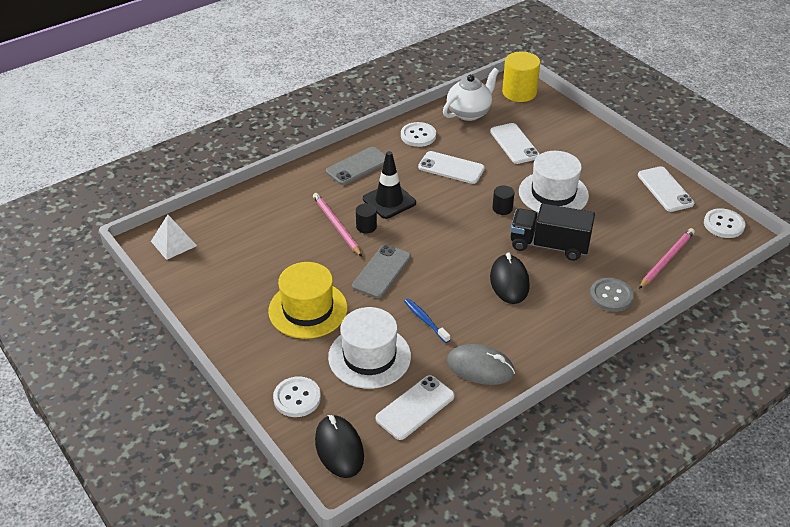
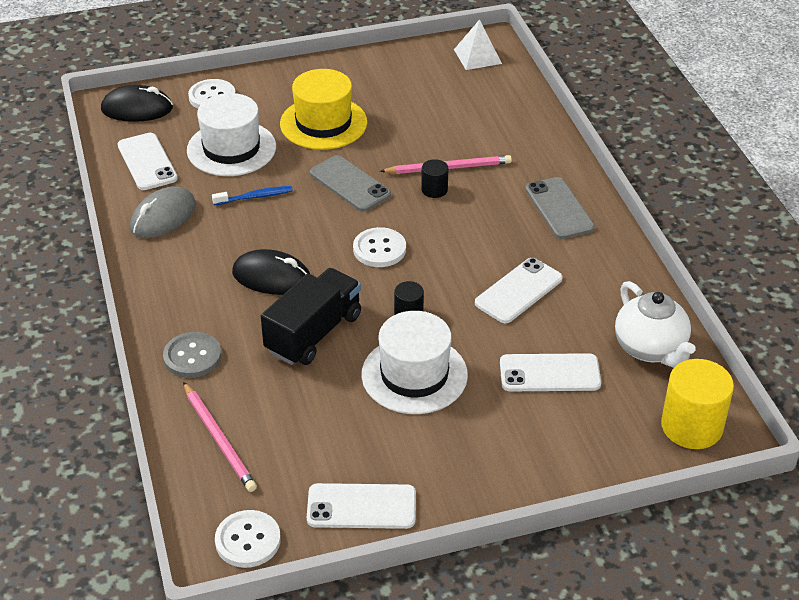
camera: 110 degrees right, 0 degrees up
(389, 201) = (474, 218): black traffic cone -> none
(418, 136) = (608, 279): white button -> white button (379, 249)

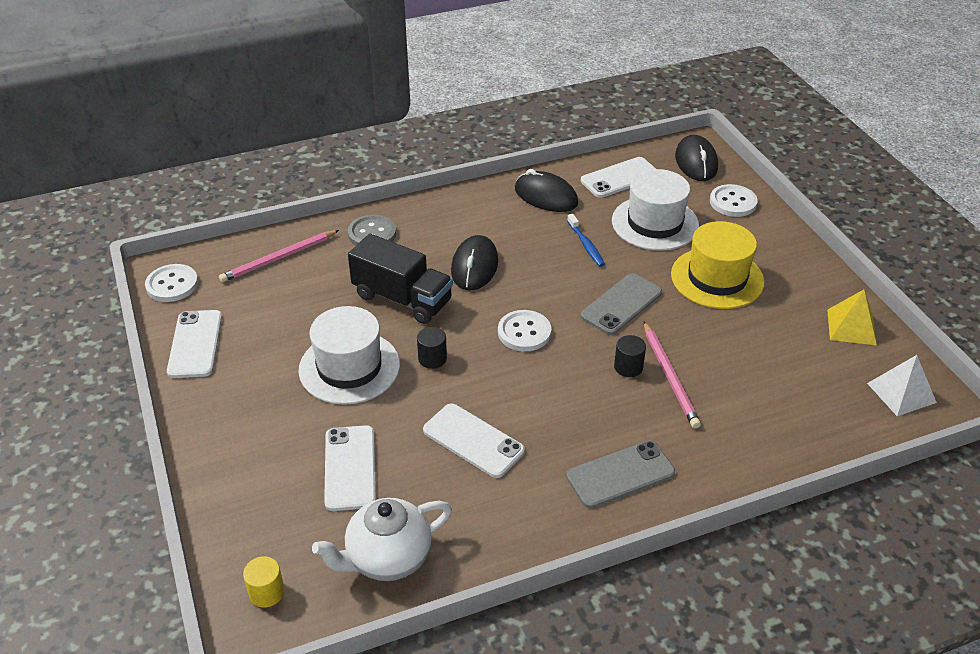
camera: 85 degrees right, 0 degrees up
(163, 217) = (546, 196): grey mouse -> black mouse
(400, 64) = (851, 327): none -> yellow pyramid
(691, 426) = (267, 592): yellow cylinder -> yellow cylinder, size x0.51

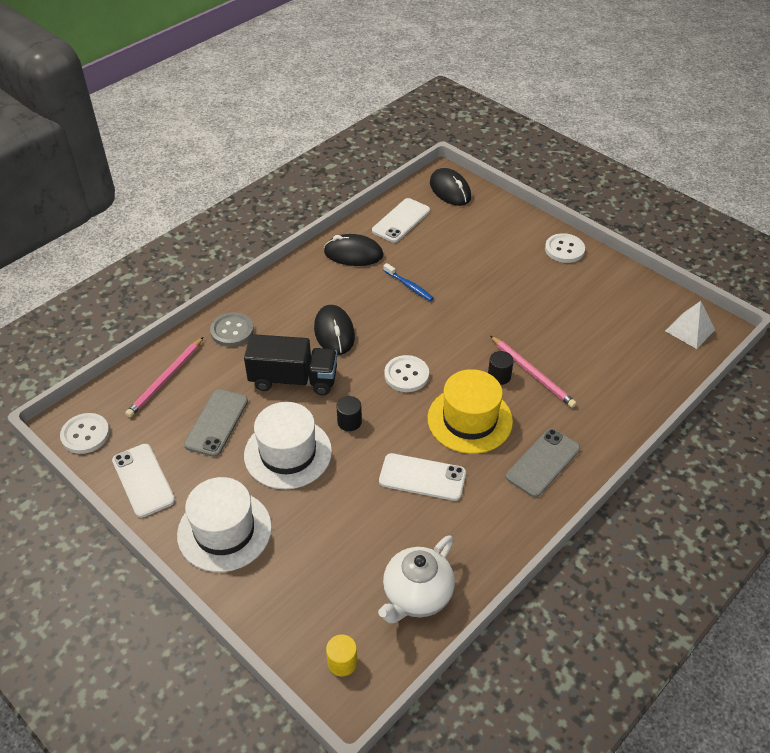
camera: 25 degrees left, 5 degrees up
(350, 468) = (342, 536): white phone -> none
(621, 304) = (464, 327): grey phone -> grey phone (216, 423)
(655, 223) = (449, 251): white hat -> white hat (224, 531)
(717, 278) = (520, 282): yellow hat -> yellow hat (470, 420)
(733, 202) = (496, 216): white button -> white button (564, 249)
(851, 327) = (631, 291): yellow pyramid -> none

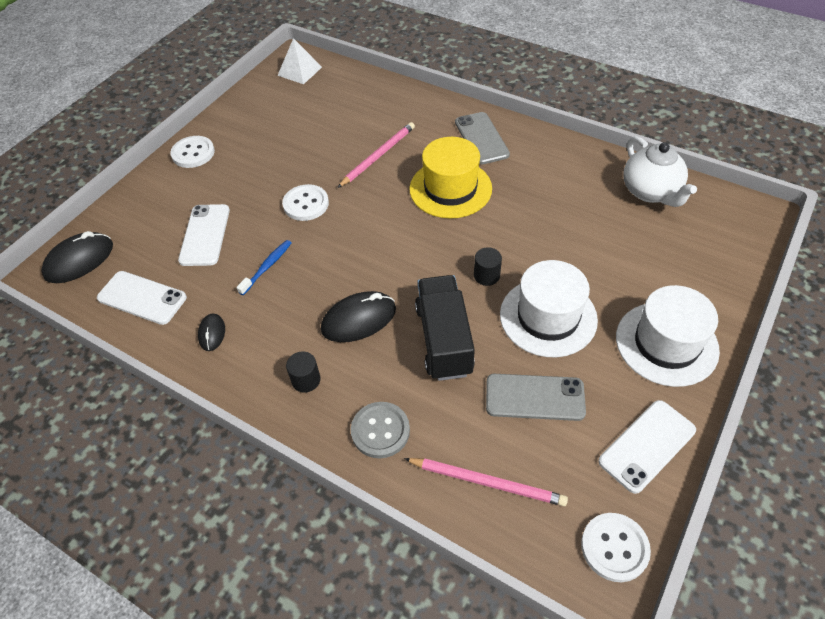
camera: 100 degrees left, 5 degrees up
(342, 662) = (736, 224): yellow cylinder -> none
(353, 254) = (212, 333): black mouse -> black mouse, size x0.55
(406, 375) = (407, 243): white button -> white button (306, 204)
(416, 595) = (650, 192): white teapot -> white teapot turned 45 degrees clockwise
(422, 477) = (531, 209): white phone -> white phone (205, 235)
(499, 376) = (388, 177): black cylinder -> black cylinder (306, 380)
(543, 463) = (481, 138): grey phone -> grey phone turned 45 degrees clockwise

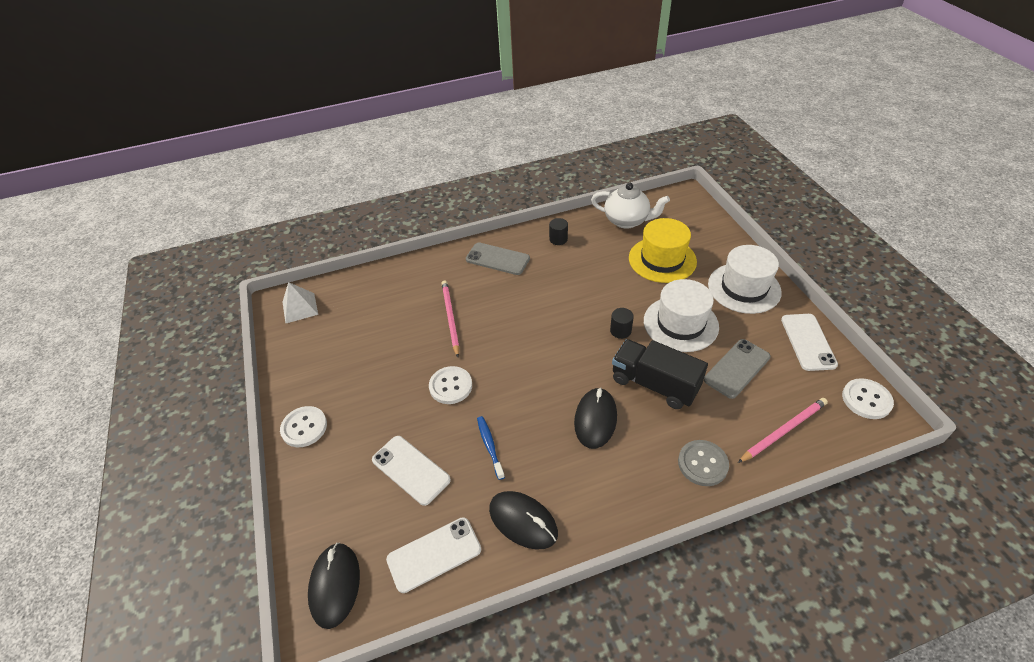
camera: 50 degrees left, 5 degrees down
(212, 333) = (523, 521): black mouse -> black mouse, size x1.82
(306, 380) = (623, 483): black cylinder -> black cylinder (558, 239)
(450, 188) = (526, 301): yellow hat -> yellow hat (662, 259)

